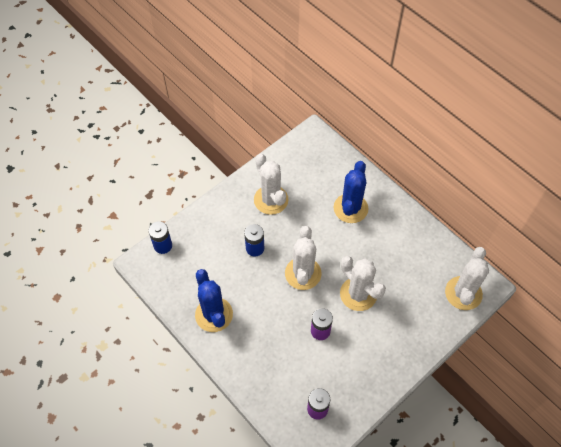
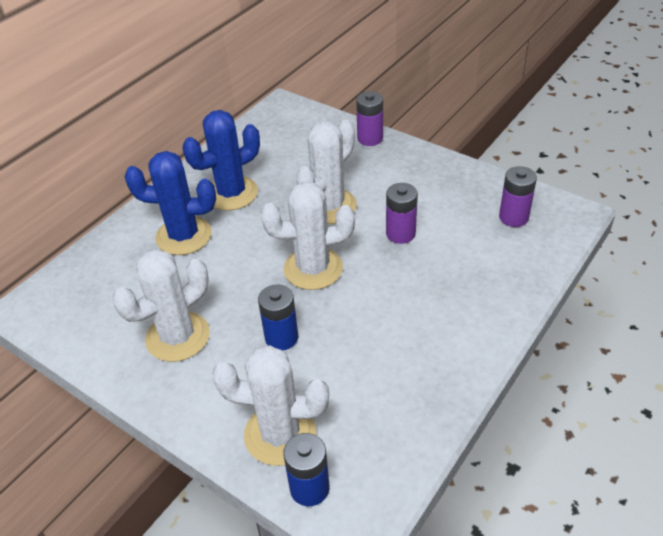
camera: 100 degrees left, 15 degrees down
(214, 314) = (425, 365): blue cactus -> blue cactus (231, 193)
(430, 338) = (370, 138): none -> purple battery
(463, 293) = (298, 121): white cactus -> white cactus (280, 434)

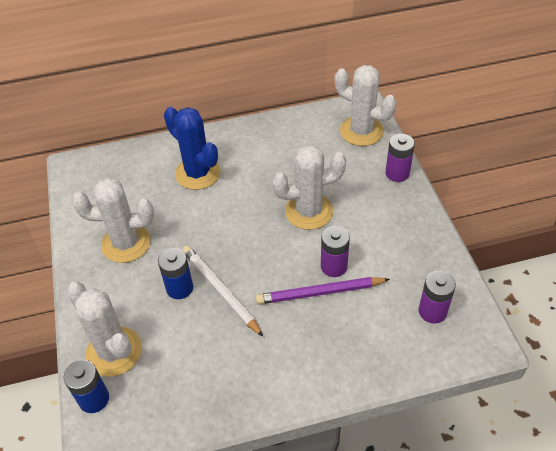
camera: 40 degrees right, 5 degrees up
(231, 193) = (257, 159): blue cactus -> none
(313, 269) = (248, 252): white cactus -> white cactus (361, 131)
(324, 314) = (220, 291): none -> white pencil
(412, 260) = (320, 293): none -> purple pencil

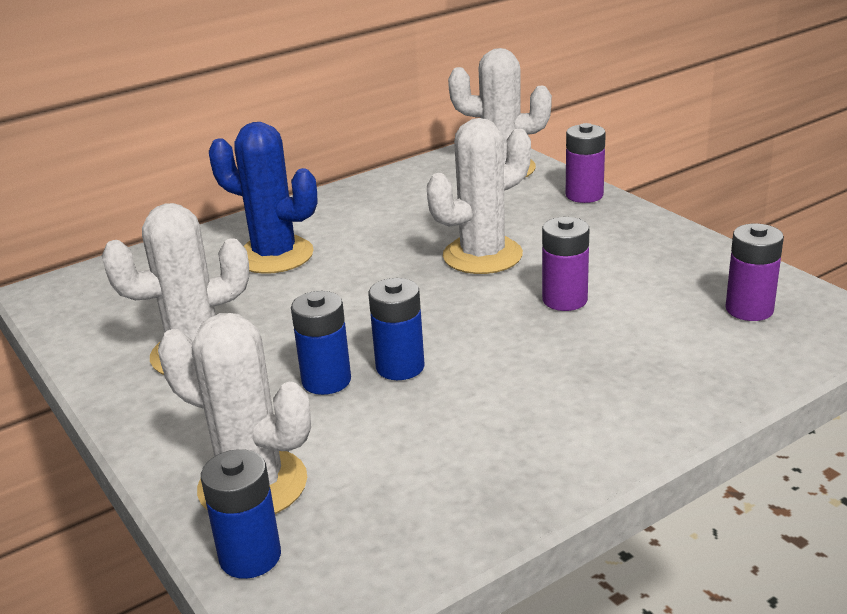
camera: 20 degrees left, 20 degrees down
(220, 291) = (400, 367): white pencil -> blue battery
(320, 293) = (564, 331): purple pencil -> none

